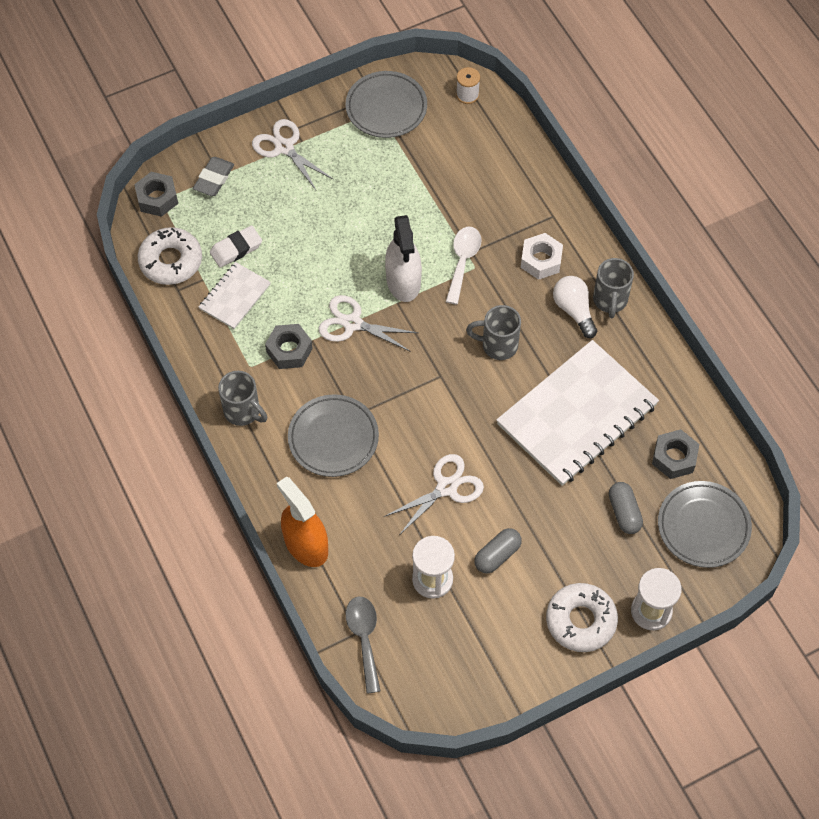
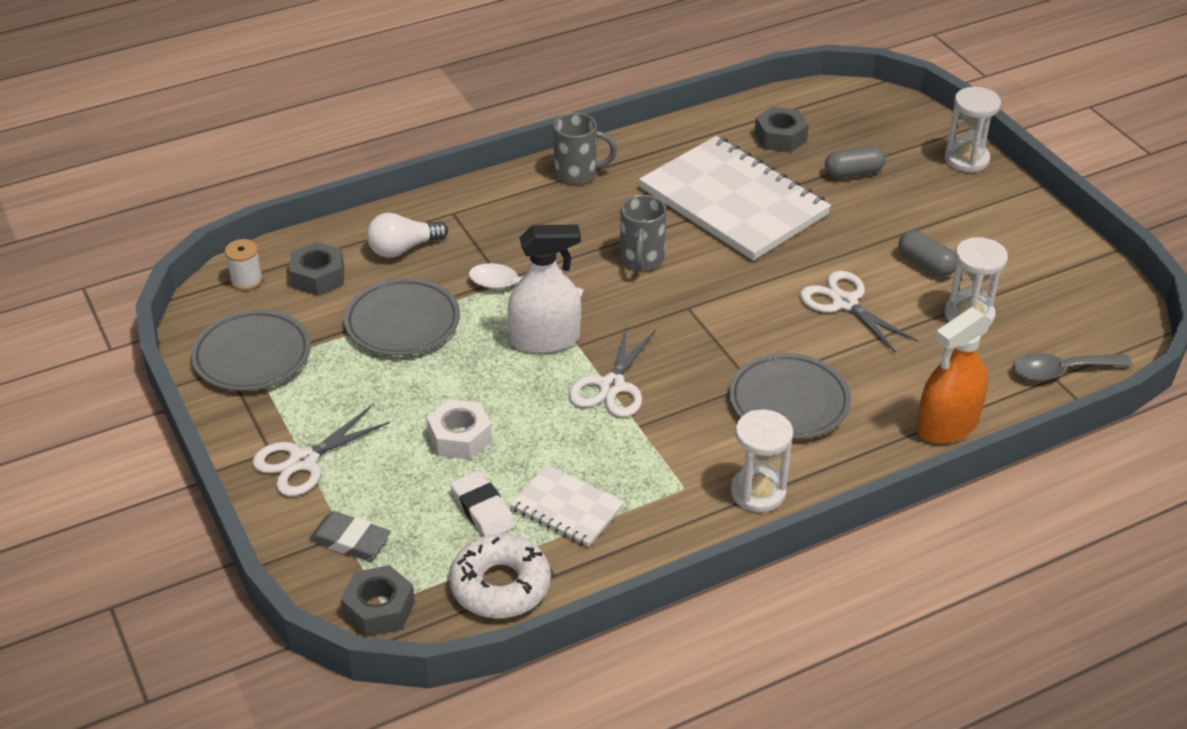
camera: 90 degrees left, 20 degrees down
(243, 412) = (758, 492): grey mug -> white hourglass
(289, 350) = (656, 447): grey nut -> grey nut (318, 277)
(541, 260) = (518, 223): white nut -> white nut (460, 437)
(574, 310) = (591, 200): white light bulb -> white light bulb (403, 248)
(581, 621) = (990, 206): white donut -> none
(703, 526) = (860, 122): grey plate -> grey plate (402, 322)

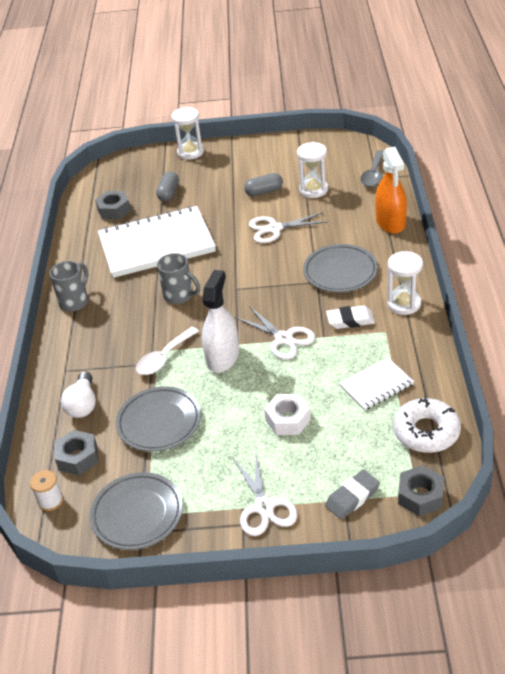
camera: 60 degrees left, 0 degrees up
(483, 509) = (358, 424): white eraser -> white eraser (350, 320)

